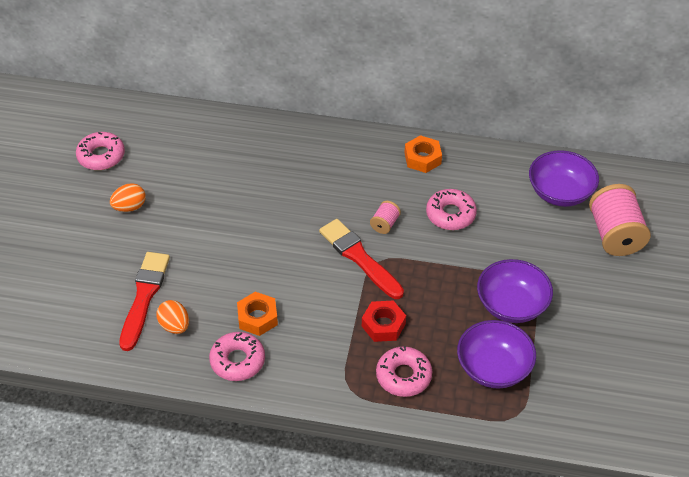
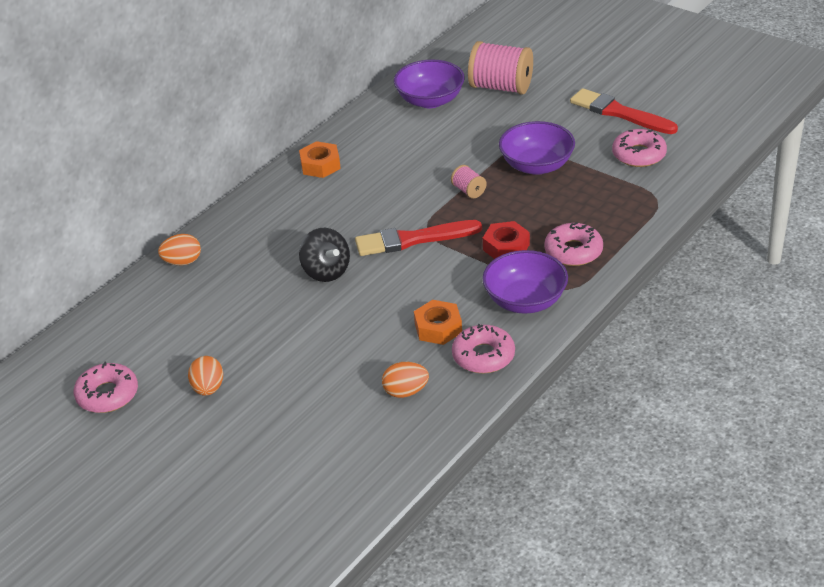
camera: 60 degrees left, 10 degrees down
(144, 297) = (349, 407): red brush -> red brush (620, 113)
(259, 130) = (182, 262): none -> orange egg
(291, 219) = (326, 271): none -> black spinning top
(385, 224) = (383, 212): pink spool -> pink spool (468, 191)
(450, 214) = (404, 169): pink donut -> pink donut (639, 155)
(493, 368) = (598, 196): purple bowl -> purple bowl (525, 300)

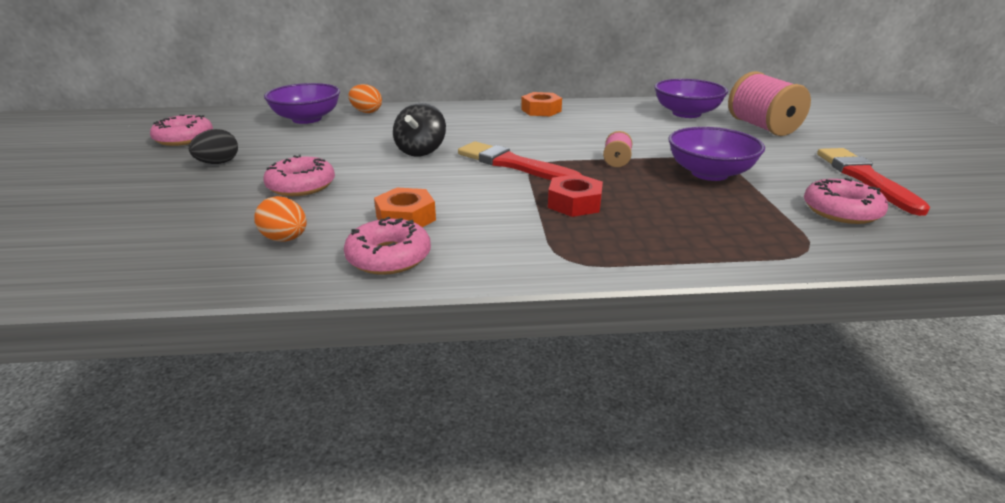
camera: 45 degrees right, 10 degrees down
(208, 388) = (218, 163): orange egg -> black egg
(525, 300) = (511, 244): purple bowl -> purple bowl (307, 119)
(573, 251) = (632, 238): pink donut -> pink donut (301, 185)

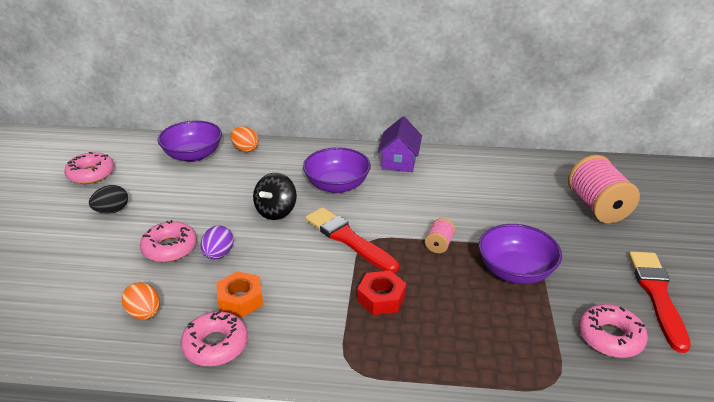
camera: 10 degrees right, 5 degrees up
(364, 186) = (218, 254): none -> purple egg
(541, 110) = (399, 161): orange nut -> purple house
(686, 113) = (533, 179): purple bowl -> purple bowl (337, 185)

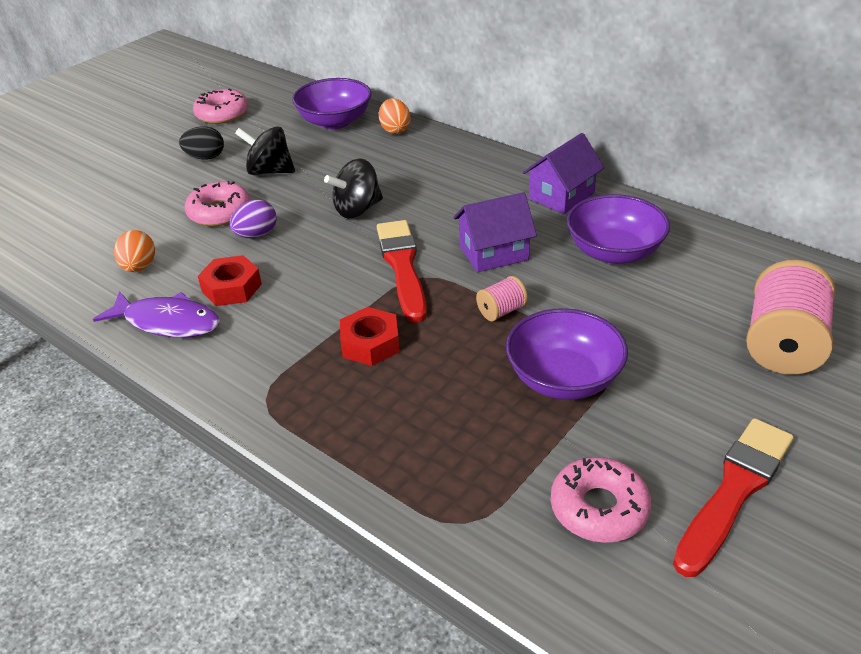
camera: 35 degrees right, 5 degrees up
(179, 205) = (269, 171): none -> black spinning top
(215, 345) = (167, 322): pink donut -> purple fish
(240, 299) = (232, 288): orange nut -> red nut
(337, 185) = (454, 202): purple bowl -> purple bowl (614, 252)
(396, 210) = (494, 253): none -> purple house

